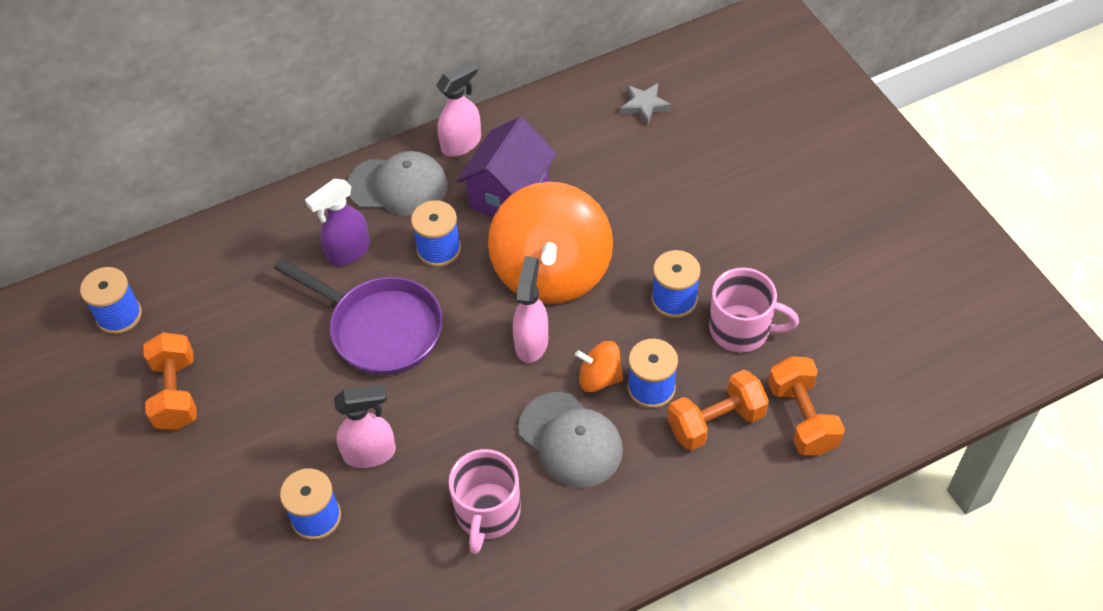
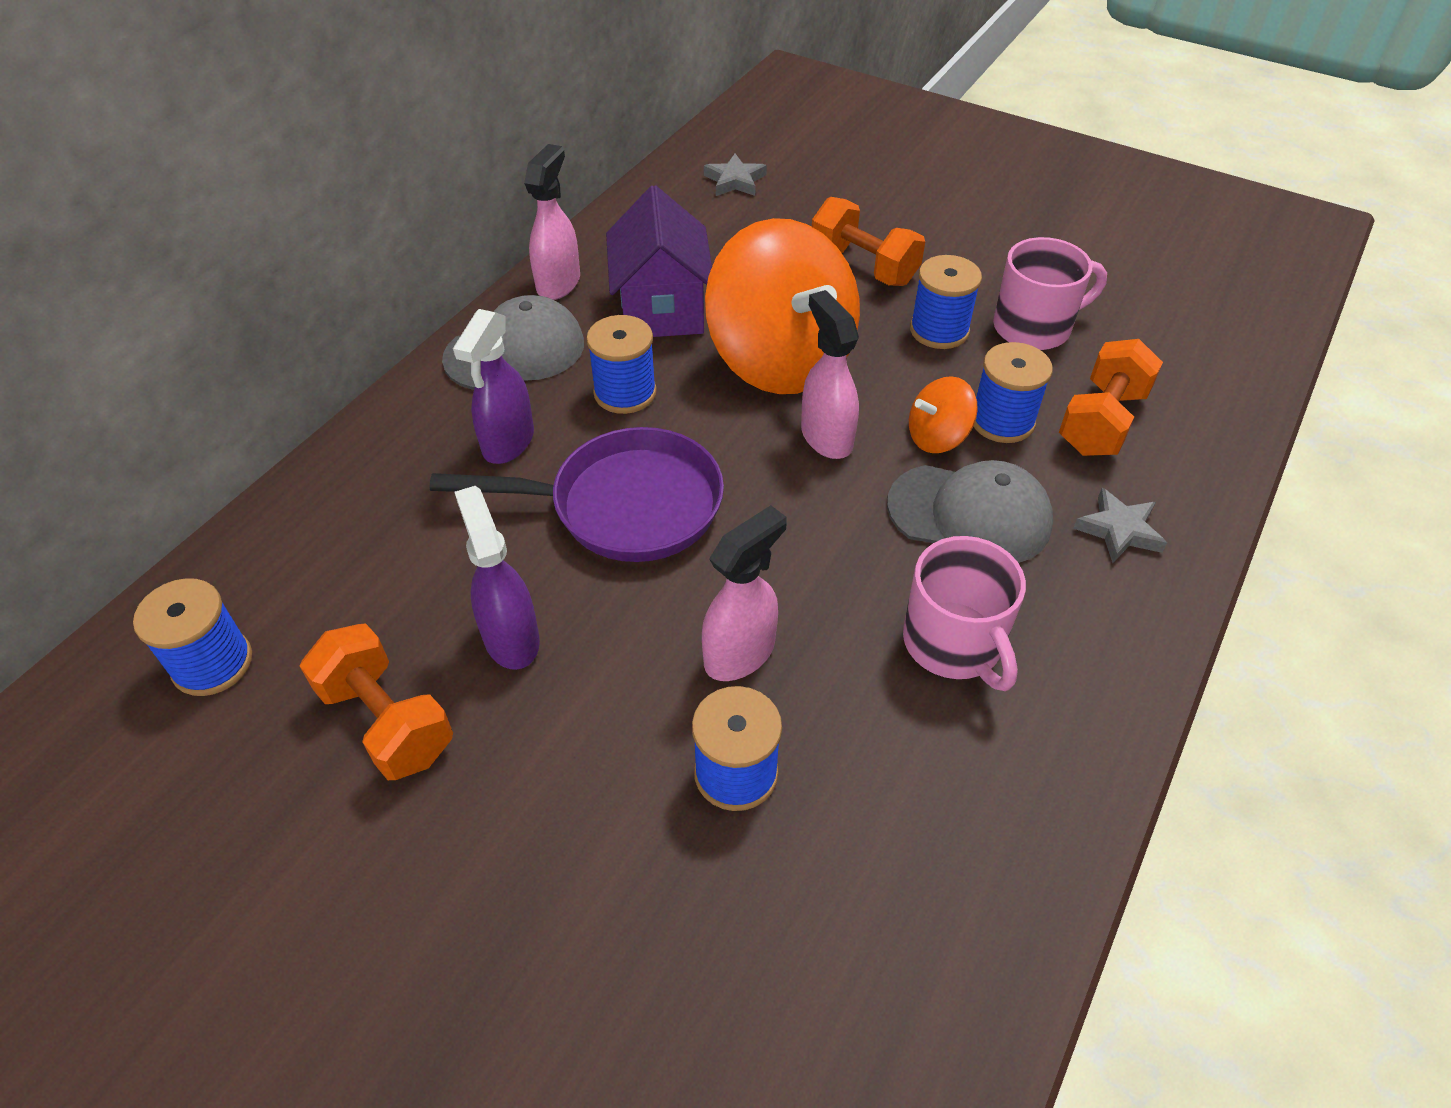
camera: 35 degrees left, 5 degrees down
(264, 379) = (511, 638): none -> purple spray bottle
(651, 499) = (1119, 530): none -> grey star
(802, 418) = (1178, 378): orange dumbbell -> orange dumbbell (863, 266)

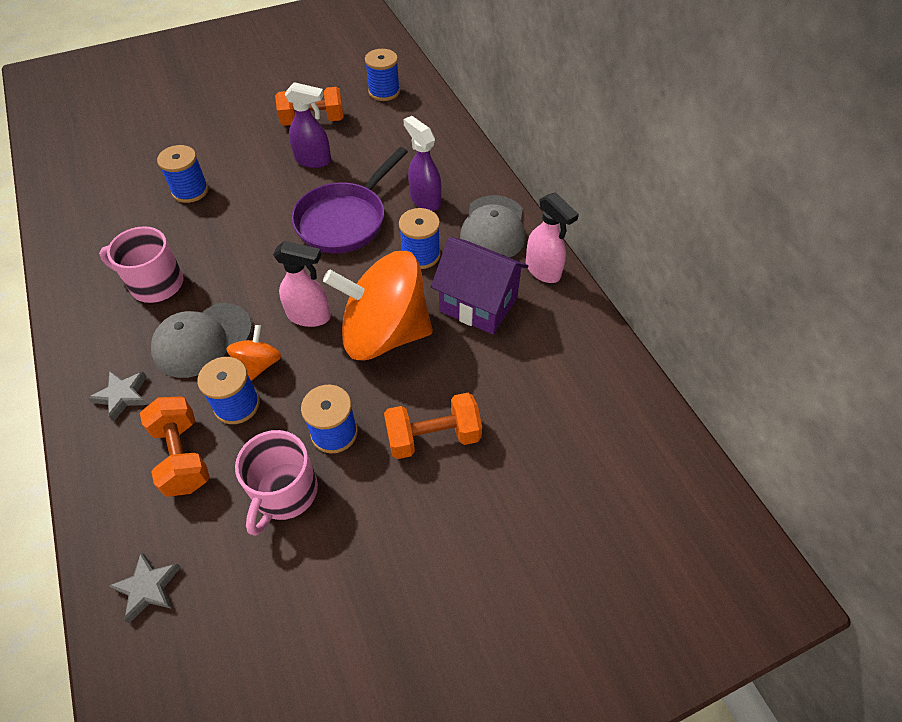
camera: 125 degrees right, 5 degrees up
(735, 181) = (601, 425): grey star -> grey star (148, 588)
(740, 653) = (232, 217): pink spray bottle -> none

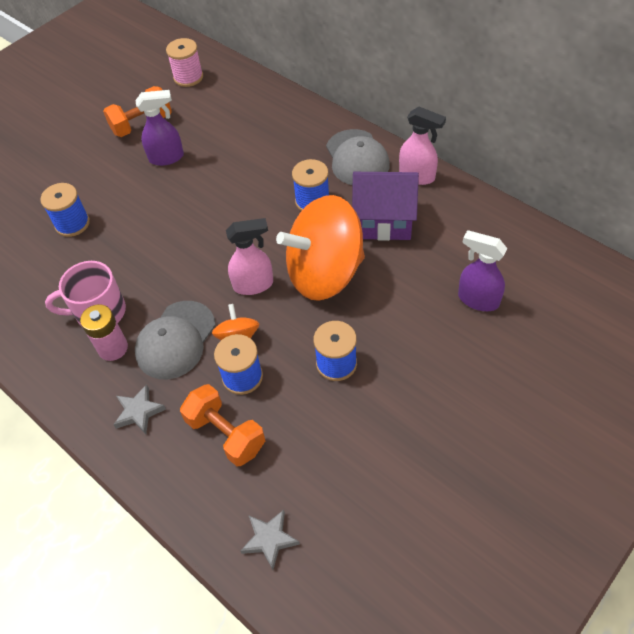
camera: 20 degrees left, 0 degrees up
(143, 323) = (113, 348): none -> pink battery
(284, 492) = (328, 423): pink mug -> none
(345, 220) = (229, 197): purple pan -> none
(384, 92) = (188, 77): blue spool -> pink spool
(425, 200) = (286, 156): purple spray bottle -> purple spray bottle (477, 299)
(433, 437) = (415, 334): orange dumbbell -> none

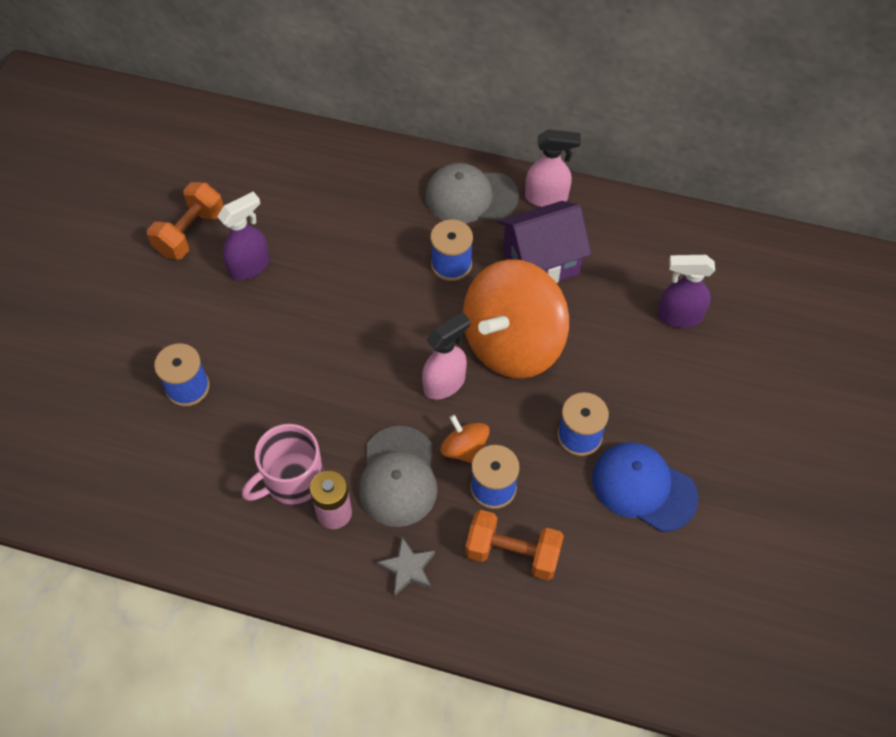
camera: 30 degrees left, 5 degrees up
(188, 77) = (209, 153): pink spool -> none
(269, 539) = (616, 636): grey star -> none
(357, 158) = (470, 196): grey cap -> grey cap turned 135 degrees clockwise
(366, 426) = (643, 487): none -> blue cap

